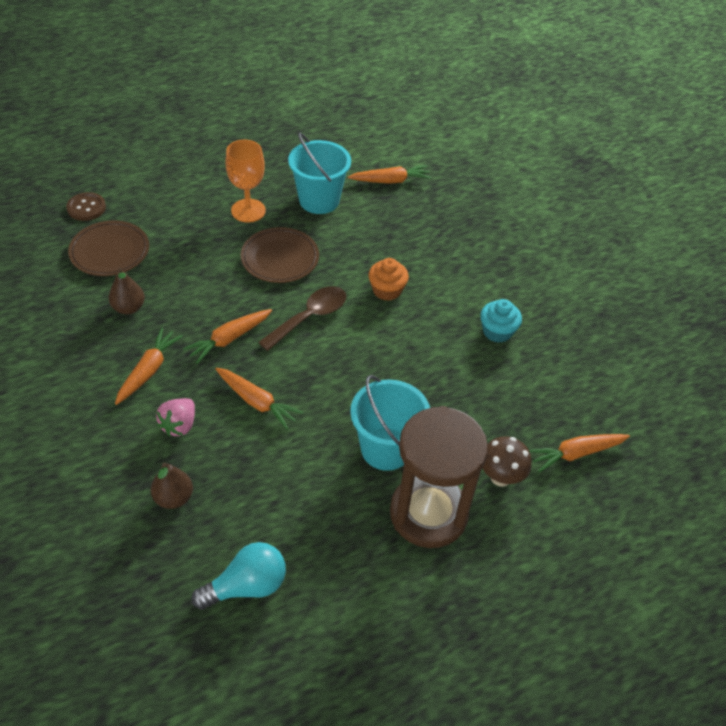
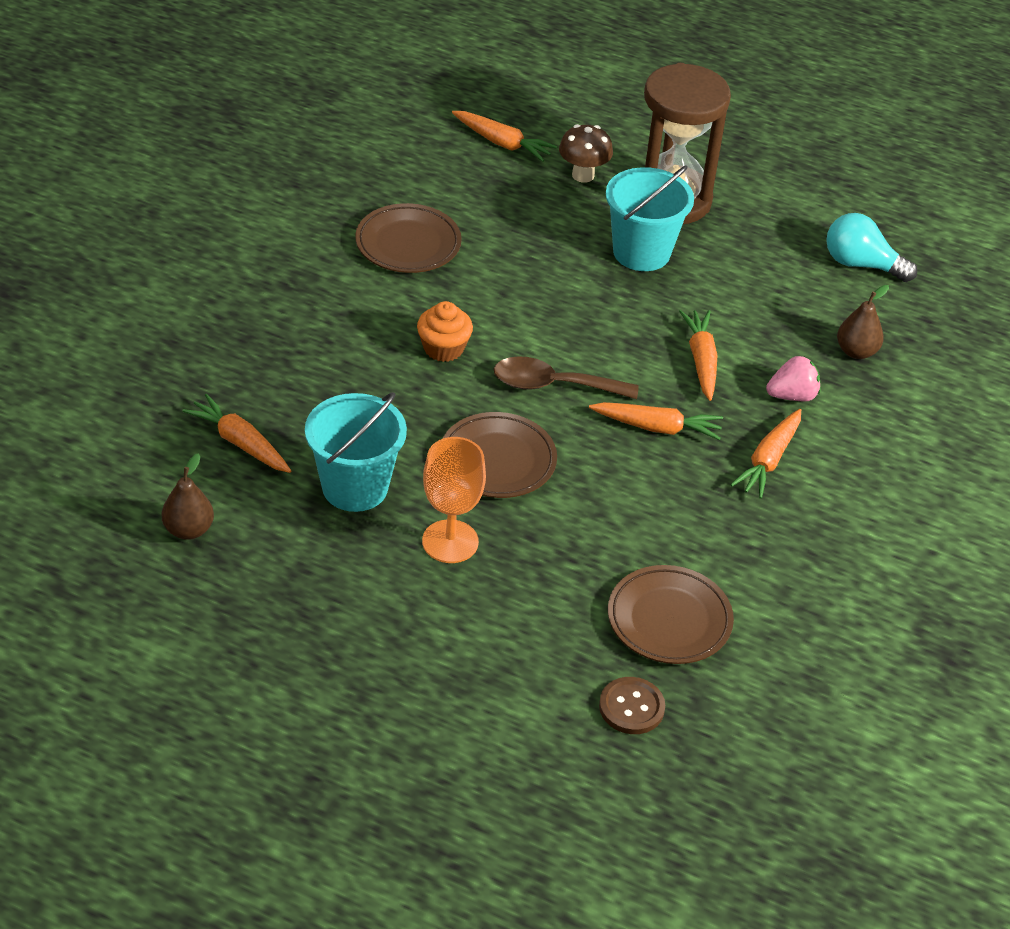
camera: 130 degrees left, 5 degrees down
(129, 308) = (720, 537): brown pear -> brown pear (188, 530)
(148, 371) = (768, 460): orange carrot -> orange carrot turned 45 degrees counterclockwise
(497, 331) = (408, 244): turquoise cupcake -> brown plate

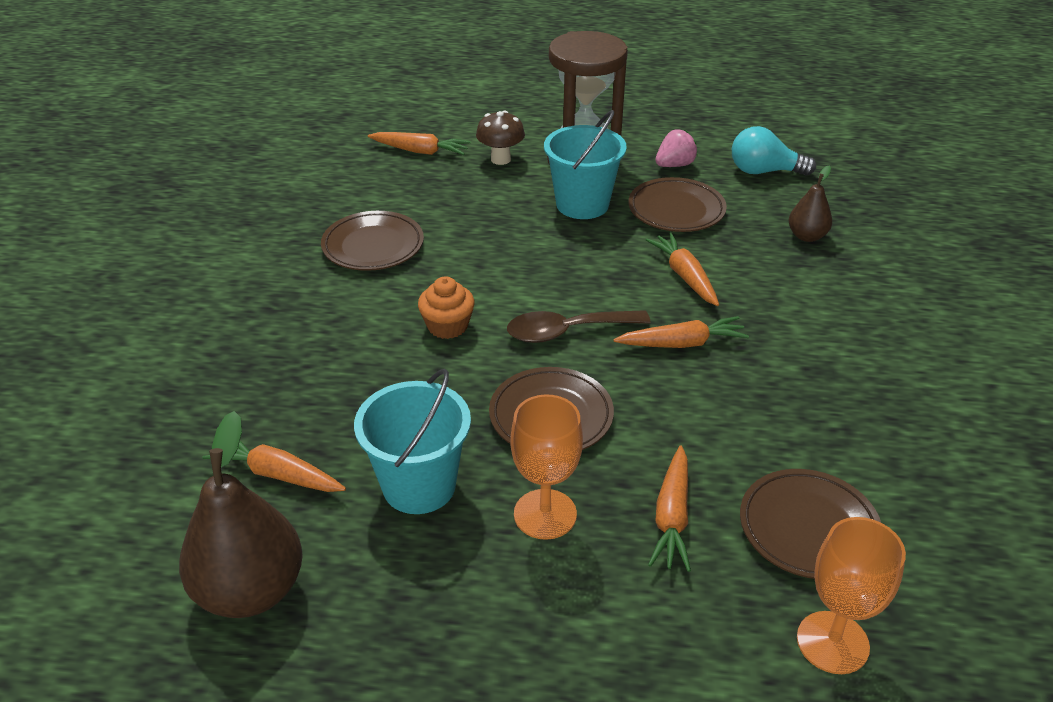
camera: 15 degrees left, 5 degrees down
(188, 530) = (250, 590): brown pear -> brown pear, size x1.88
(631, 707) = (832, 642): brown button -> orange goblet
(736, 285) = (676, 210): none -> brown plate
(768, 460) = (797, 345): orange carrot -> orange carrot (672, 517)
(792, 396) = (780, 285): pink strawberry -> pink strawberry (674, 165)

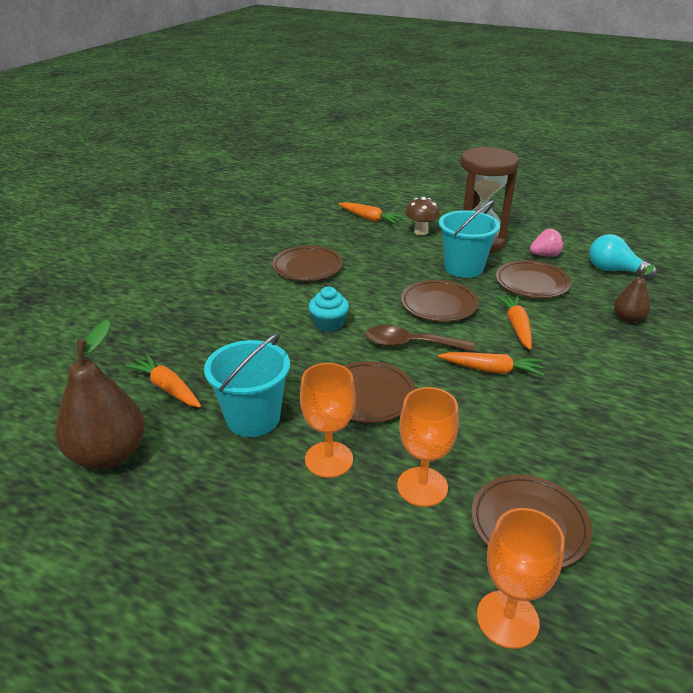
camera: 20 degrees right, 5 degrees down
(447, 326) = (329, 324): orange cupcake -> turquoise cupcake
(576, 266) = (439, 305): none -> brown plate
(672, 517) = (422, 486): orange carrot -> orange goblet

